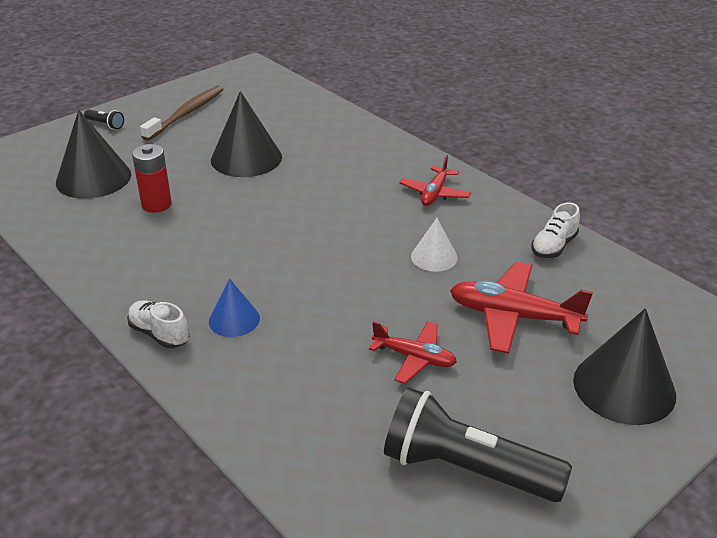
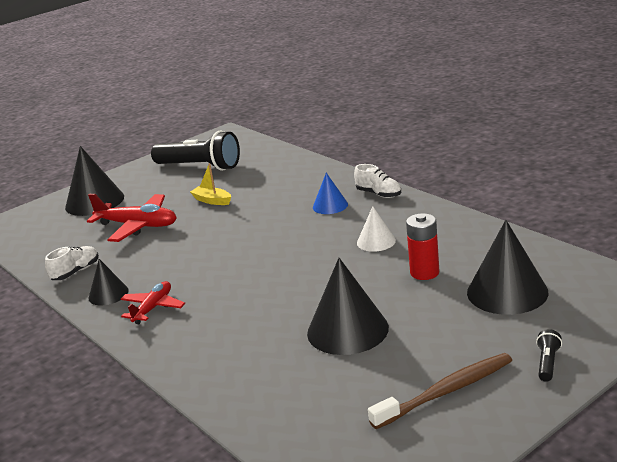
camera: 175 degrees left, 10 degrees down
(105, 124) = (547, 363): black flashlight -> black flashlight turned 75 degrees clockwise
(186, 113) = (446, 391): brown toothbrush -> brown toothbrush turned 150 degrees counterclockwise
(414, 358) = (212, 201): red plane -> yellow boat
(434, 257) = (176, 255): white cone -> white cone (376, 241)
(493, 213) = (108, 294): none -> black cone

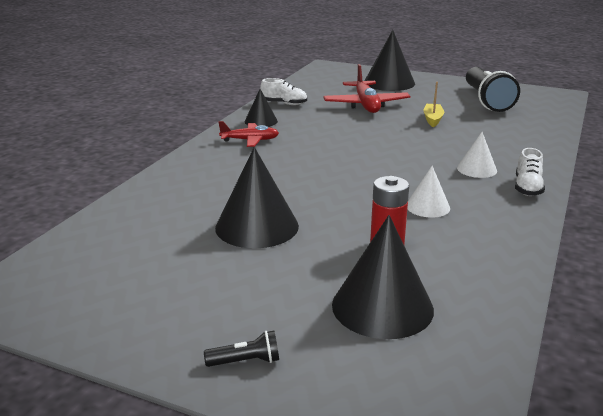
camera: 60 degrees right, 0 degrees up
(330, 205) = (476, 169): blue cone -> white cone
(446, 391) = (172, 301): brown toothbrush -> none

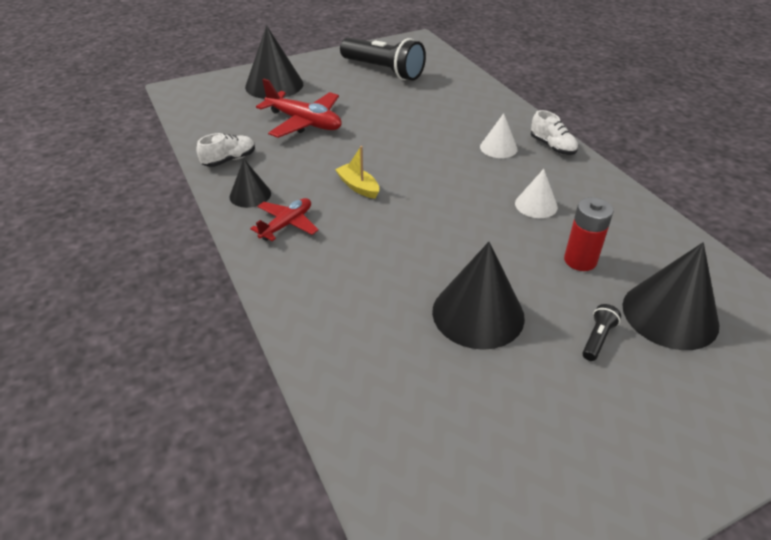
camera: 50 degrees left, 15 degrees up
(246, 361) = (702, 436): black flashlight -> black flashlight (597, 338)
(433, 119) = (383, 112): yellow boat -> yellow boat (358, 187)

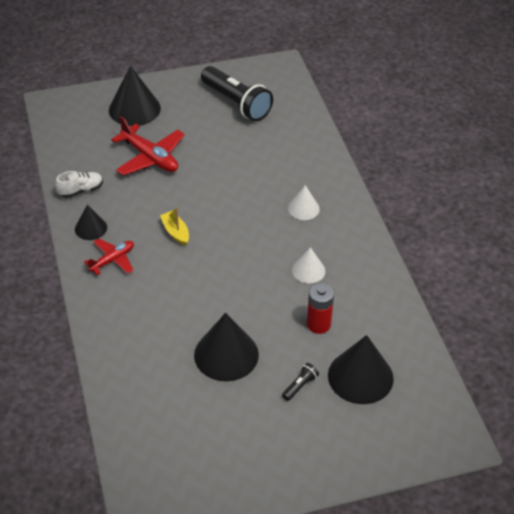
camera: 10 degrees right, 5 degrees up
(552, 147) = (349, 214): white shoe -> none

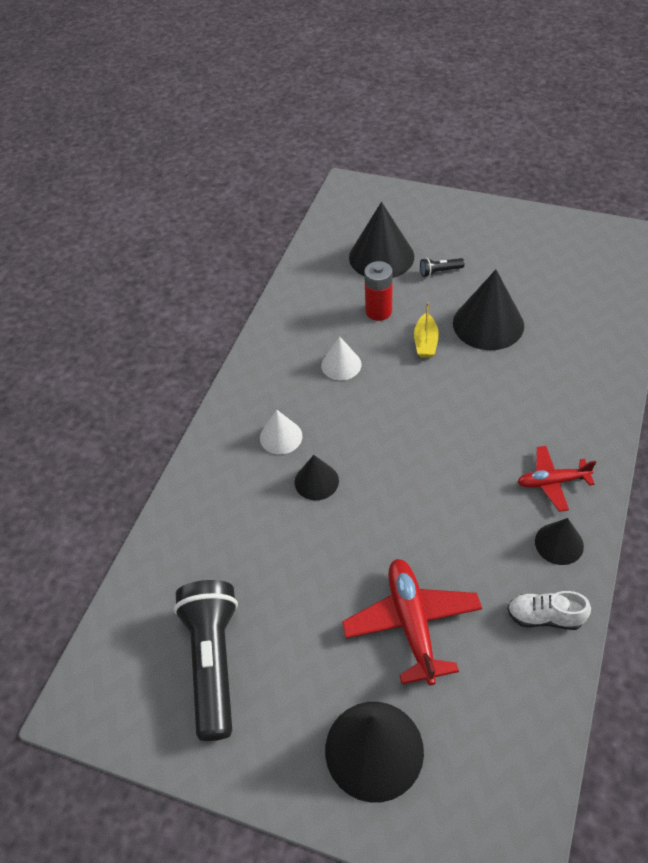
camera: 140 degrees left, 5 degrees up
(175, 232) = (452, 481): yellow boat -> yellow boat (425, 342)
(258, 195) = (316, 481): none -> black cone

